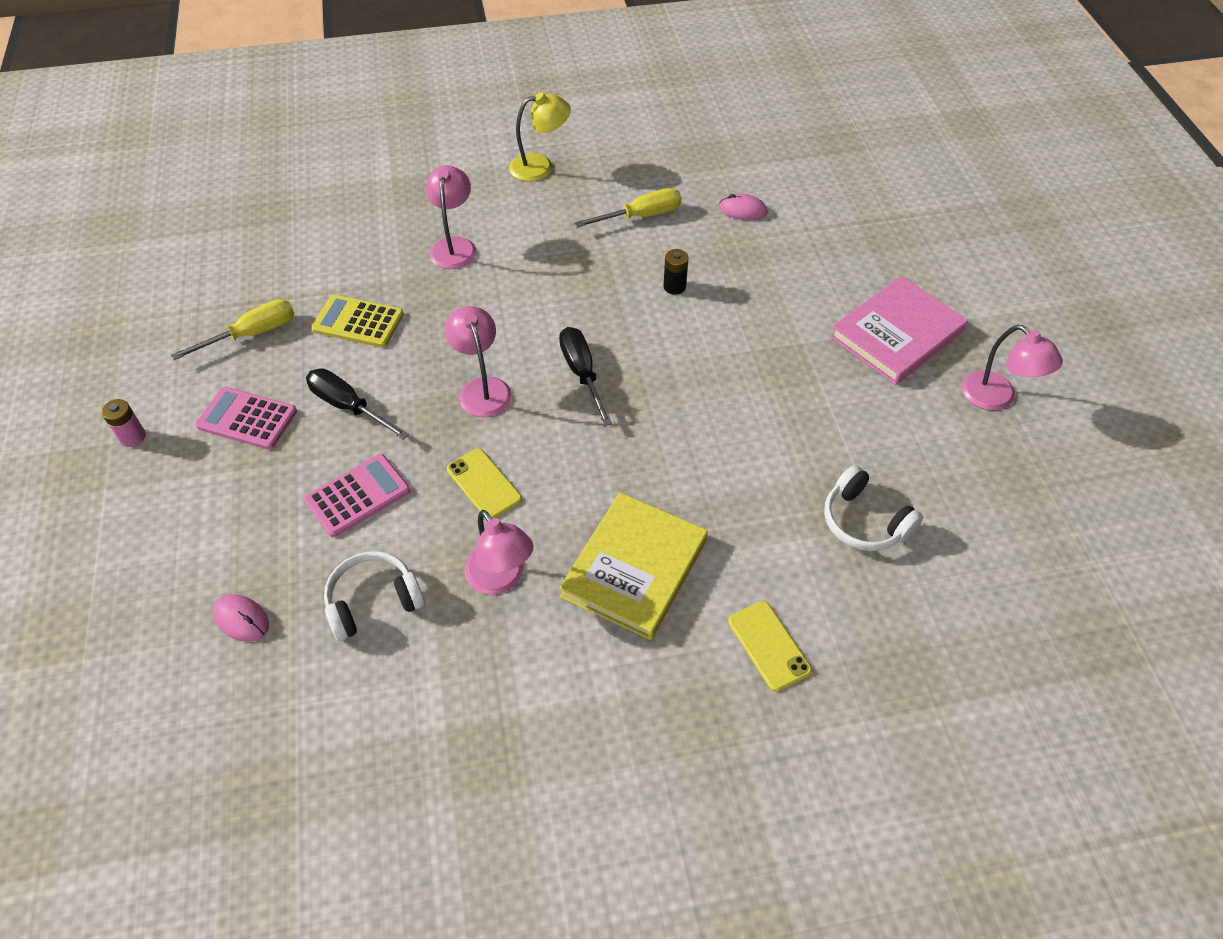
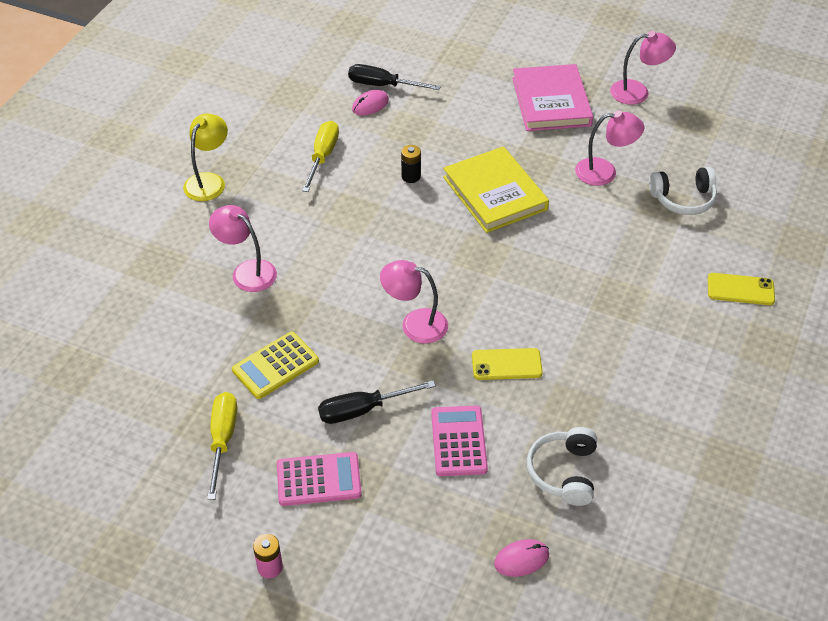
camera: 55 degrees left, 5 degrees down
(247, 419) = (319, 480): pink calculator -> pink calculator turned 150 degrees counterclockwise
(501, 579) = (596, 393): pink lamp -> pink lamp (604, 172)
(582, 373) = (449, 264): black screwdriver -> black screwdriver (382, 85)
(634, 568) = (638, 321): yellow book -> yellow book (494, 193)

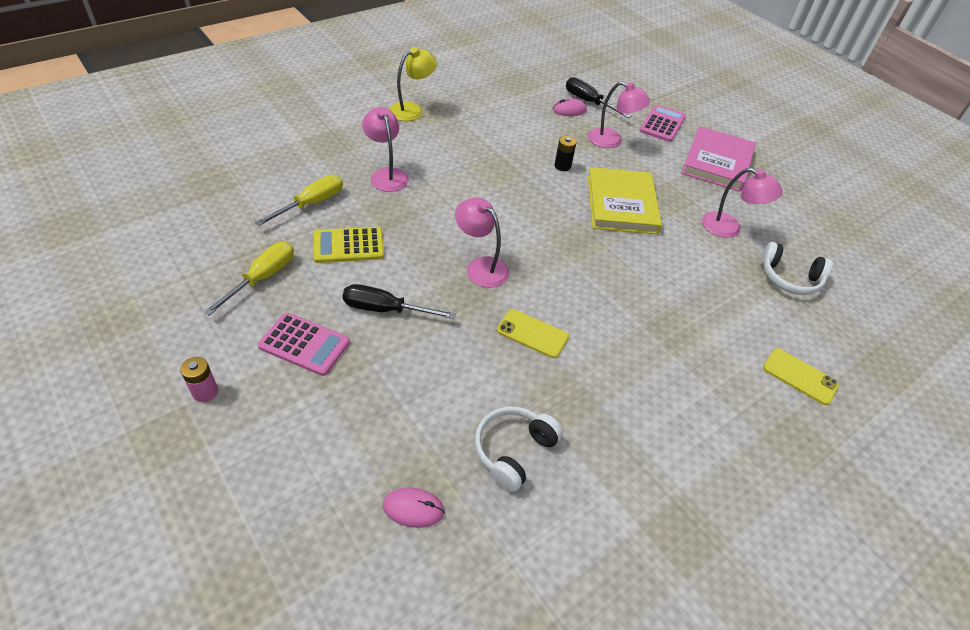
camera: 25 degrees right, 0 degrees up
(322, 156) = (506, 127): yellow screwdriver -> yellow screwdriver (312, 204)
(459, 441) = (442, 374): pink calculator -> pink calculator (662, 124)
(638, 92) = (799, 184): pink lamp -> pink lamp (611, 141)

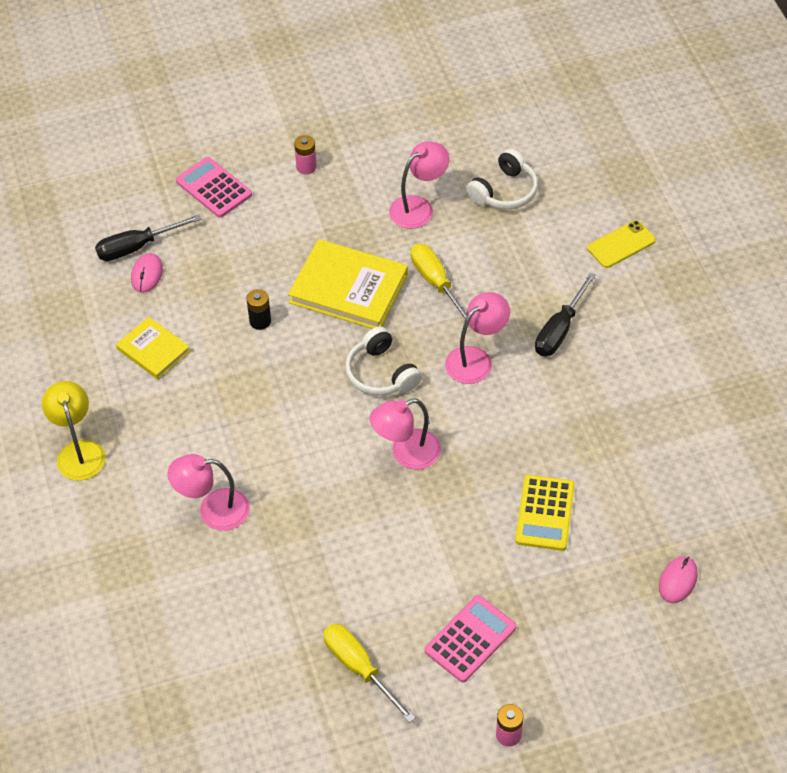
camera: 65 degrees left, 5 degrees up
(312, 204) = (243, 601): yellow screwdriver -> yellow screwdriver (436, 283)
(349, 245) = (332, 574): yellow calculator -> yellow calculator (544, 513)
(385, 309) = (443, 557): black screwdriver -> black screwdriver (559, 330)
(509, 124) = (153, 350): none -> yellow book
(513, 451) = (641, 491): white headphones -> white headphones (381, 373)
(532, 333) = (513, 435): yellow phone -> none
(611, 141) = (229, 253): pink lamp -> pink lamp (476, 359)
(717, 162) = (306, 167): pink book -> pink battery

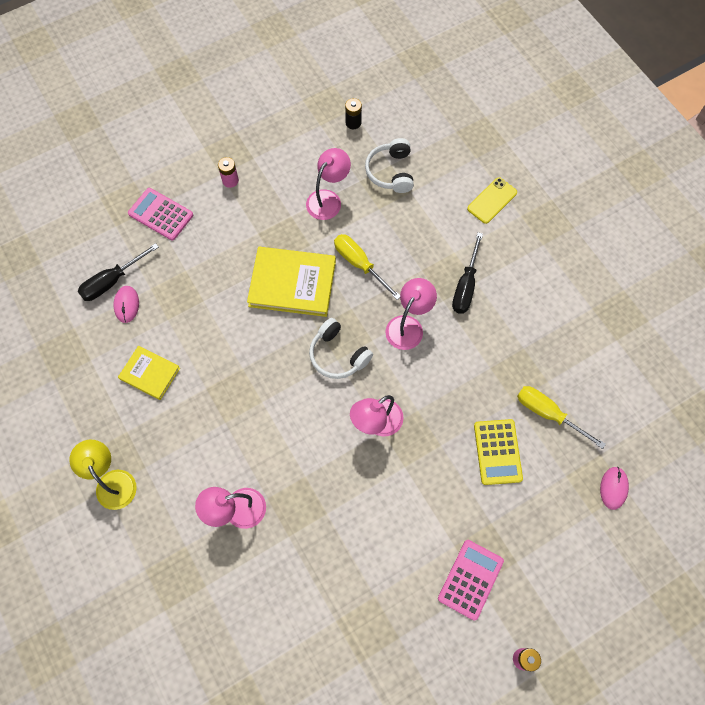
camera: 15 degrees left, 15 degrees up
(260, 321) = (229, 328): black battery -> black battery (353, 123)
(359, 668) = (391, 628): yellow screwdriver -> yellow screwdriver (548, 414)
(504, 191) = (391, 172): white headphones -> white headphones turned 150 degrees clockwise

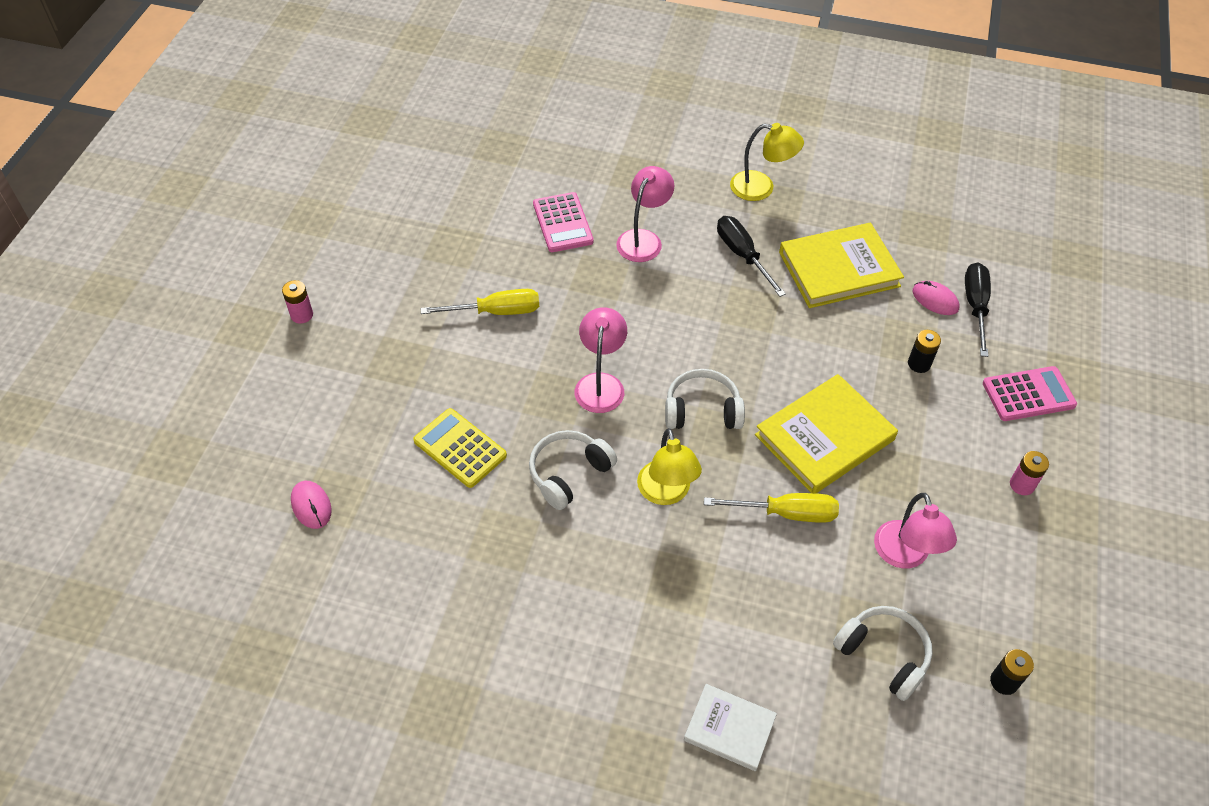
camera: 135 degrees right, 15 degrees down
(150, 373) = (839, 269): yellow book -> yellow book, size x1.72
(190, 278) = (919, 364): none -> black battery
(408, 326) = (666, 493): pink lamp -> yellow lamp
(449, 381) = (569, 473): none -> white headphones
(465, 286) = (651, 587): black screwdriver -> black screwdriver (742, 255)
(470, 579) = (395, 334): pink calculator -> pink calculator (562, 223)
(492, 200) = (729, 728): yellow phone -> white book
(548, 414) = (438, 524): yellow screwdriver -> yellow screwdriver (496, 312)

